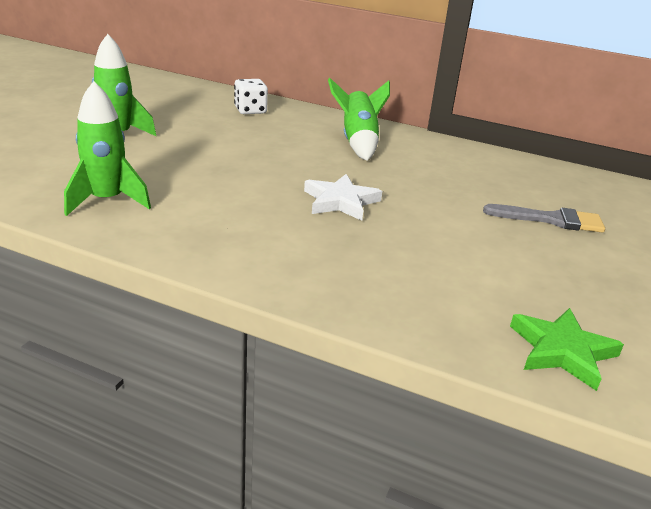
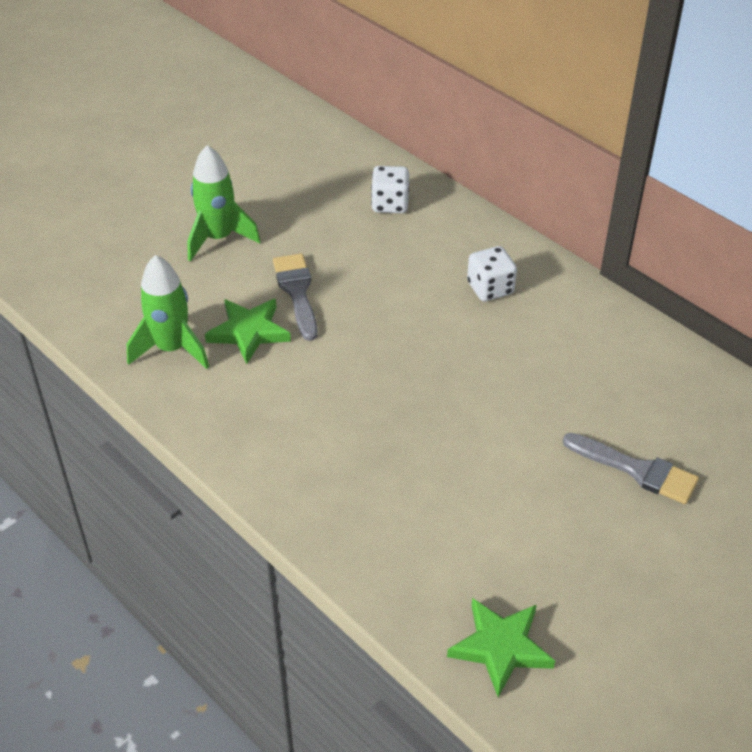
camera: 25 degrees right, 15 degrees up
(177, 183) = (249, 332): none -> green star
(206, 158) = (297, 292): none -> grey brush
(341, 201) = (408, 393): white star -> none
(358, 142) = (490, 288): green rocket -> white dice

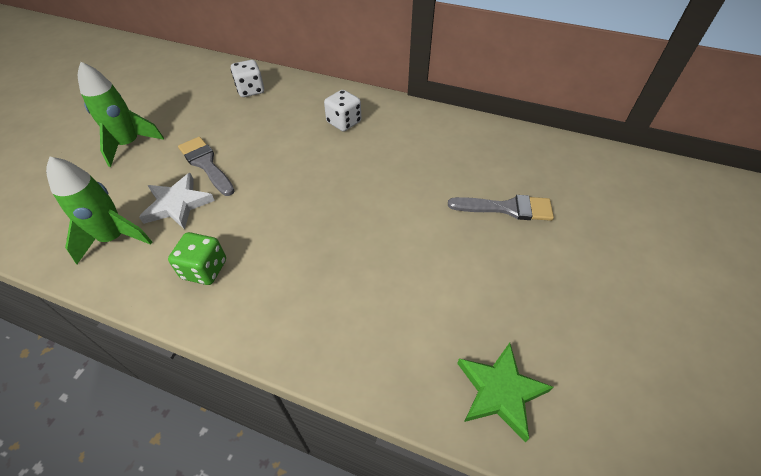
camera: 25 degrees left, 5 degrees up
(249, 332) = (177, 204): green star -> white star
(252, 416) = (204, 269): none -> green dice

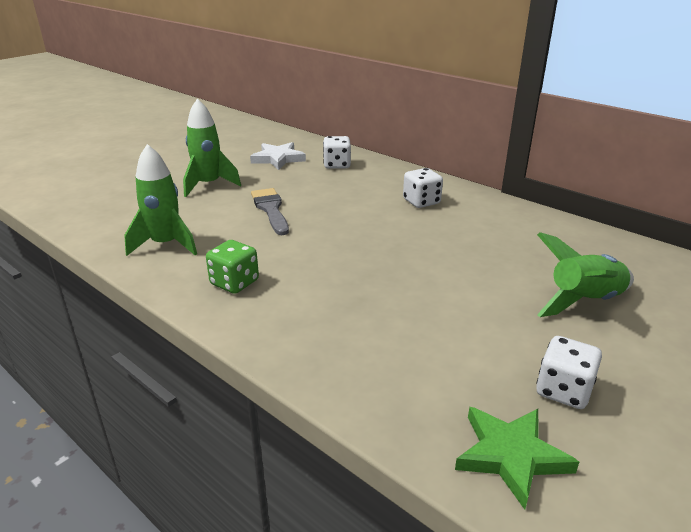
camera: 20 degrees right, 20 degrees down
(177, 204) = (232, 232): white star -> white star (278, 159)
(507, 208) = (584, 301): grey brush -> green rocket
(518, 309) = (563, 390): none -> white dice

